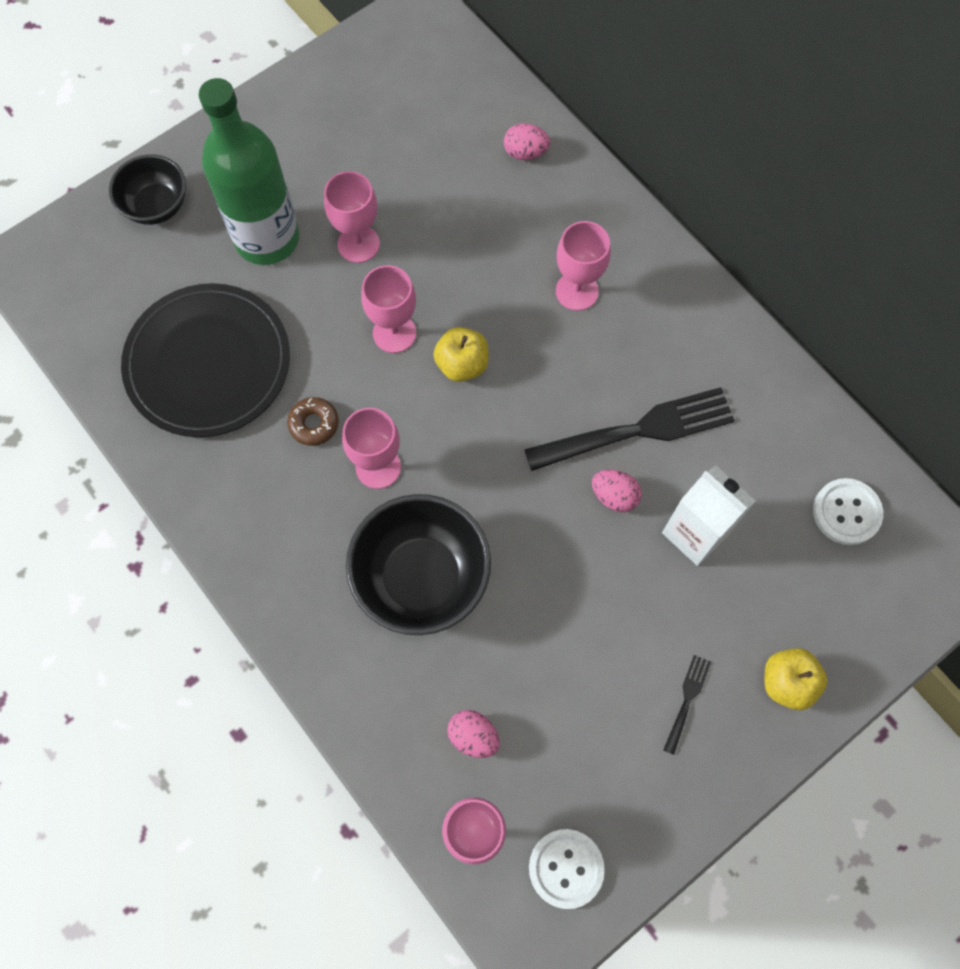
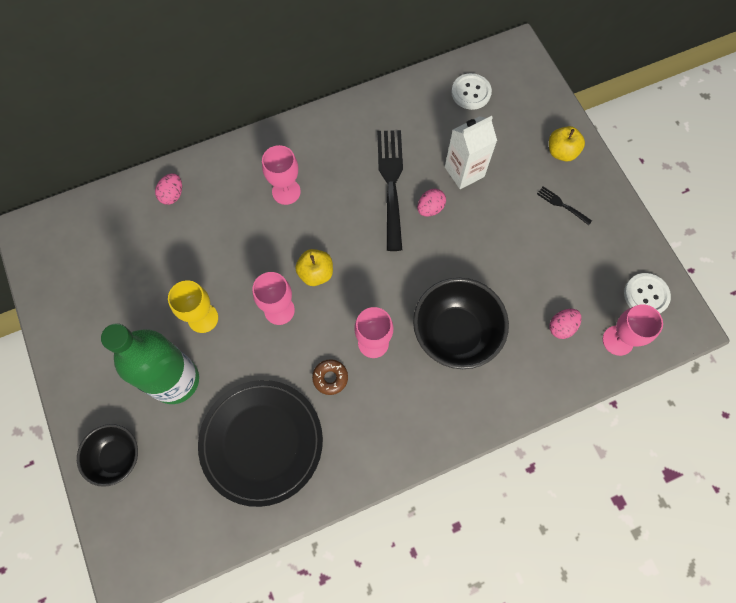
camera: 75 degrees left, 0 degrees up
(358, 244) = (203, 318): pink goblet -> yellow goblet

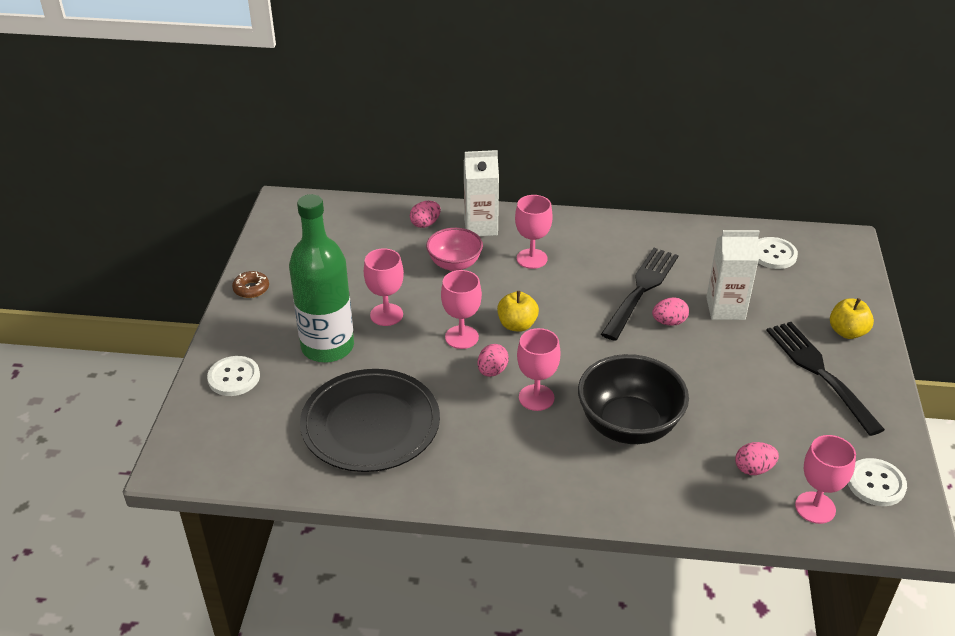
camera: 30 degrees right, 30 degrees down
(117, 457) = (234, 377): black bowl -> white button
(203, 318) = (386, 315): yellow goblet -> pink goblet
(222, 175) = (481, 227): none -> white carton
(226, 230) = (454, 264): none -> pink bowl
(324, 334) = (492, 371): none -> pink egg
(330, 378) = (473, 406): brown donut -> brown donut (251, 289)
(562, 205) = (820, 372): black fork -> black fork, size x2.27

